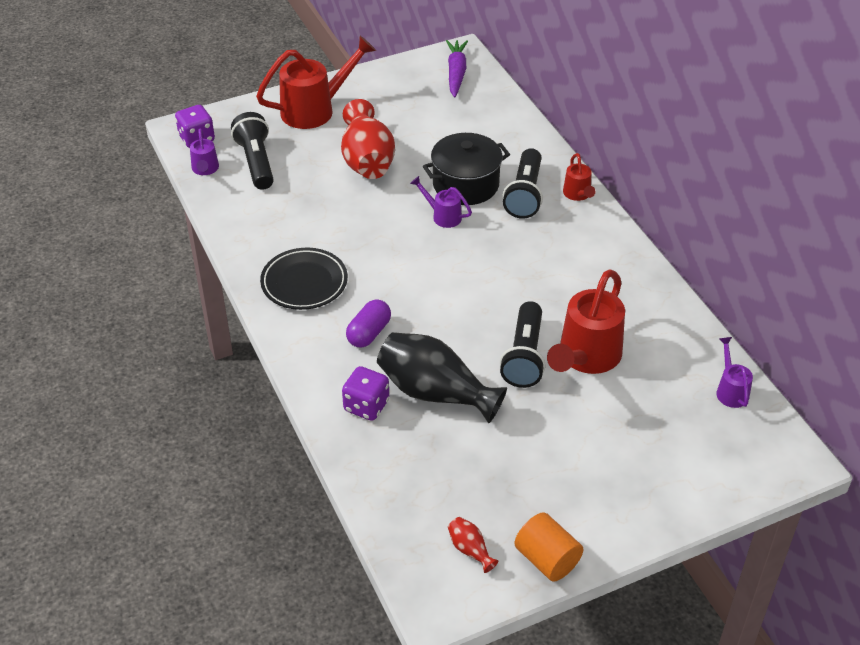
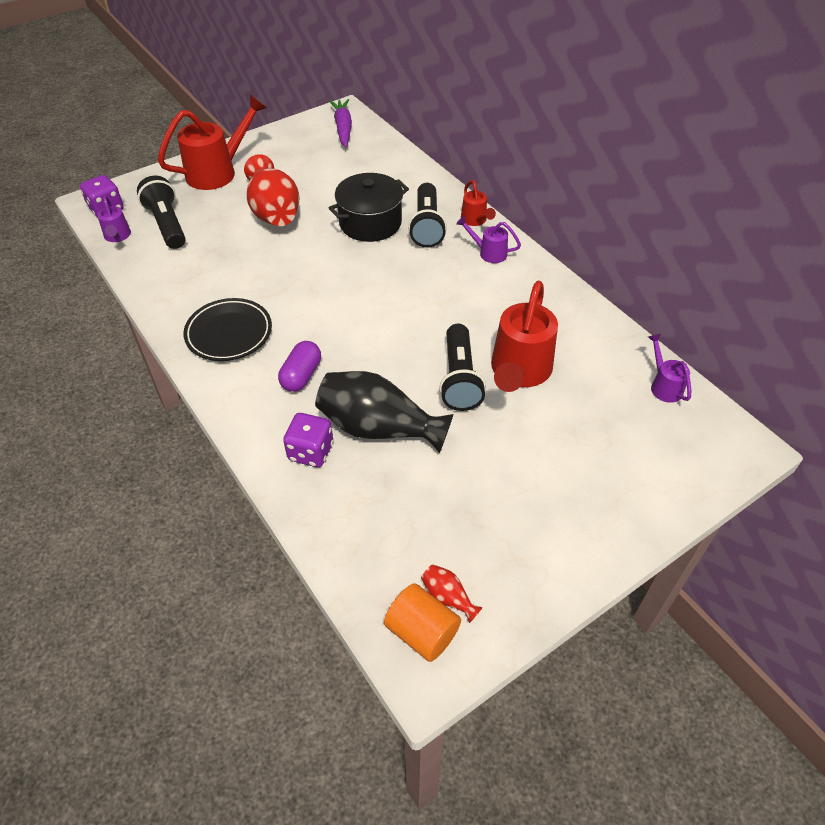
camera: 10 degrees left, 5 degrees up
(443, 216) = (354, 254): purple watering can -> purple watering can (488, 253)
(547, 559) = (531, 595): orange cylinder -> orange cylinder (422, 632)

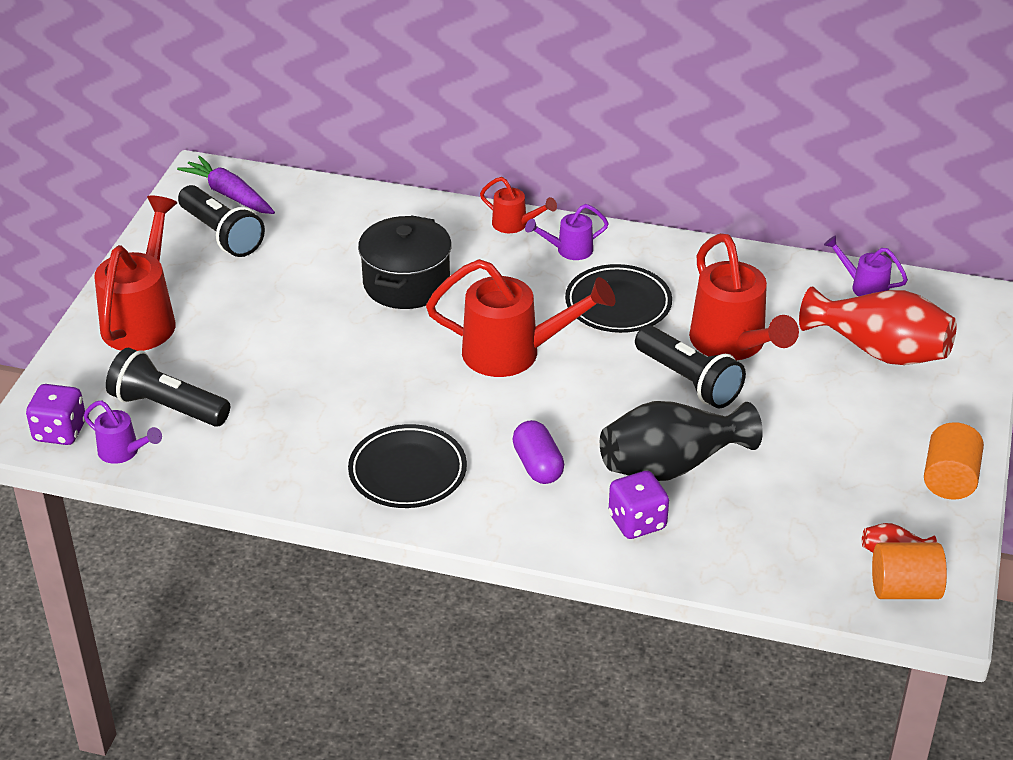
camera: 40 degrees left, 10 degrees down
(274, 211) = (278, 327): red vase -> red vase (879, 350)
(376, 297) = (513, 353): none -> red watering can
(427, 226) = (471, 255): black flashlight -> black flashlight (221, 234)
(477, 303) = (618, 304): none -> black plate
(558, 571) = (949, 479): none -> orange cylinder

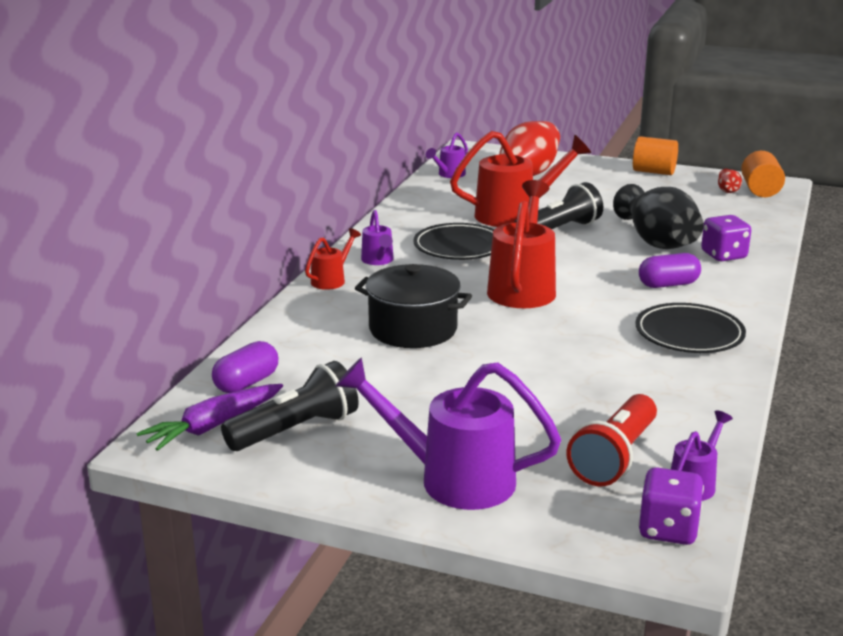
camera: 85 degrees left, 15 degrees down
(143, 318) = (453, 479): red watering can -> purple watering can
(167, 407) = (614, 457): black flashlight -> red flashlight
(299, 201) = (246, 383): none -> purple capsule

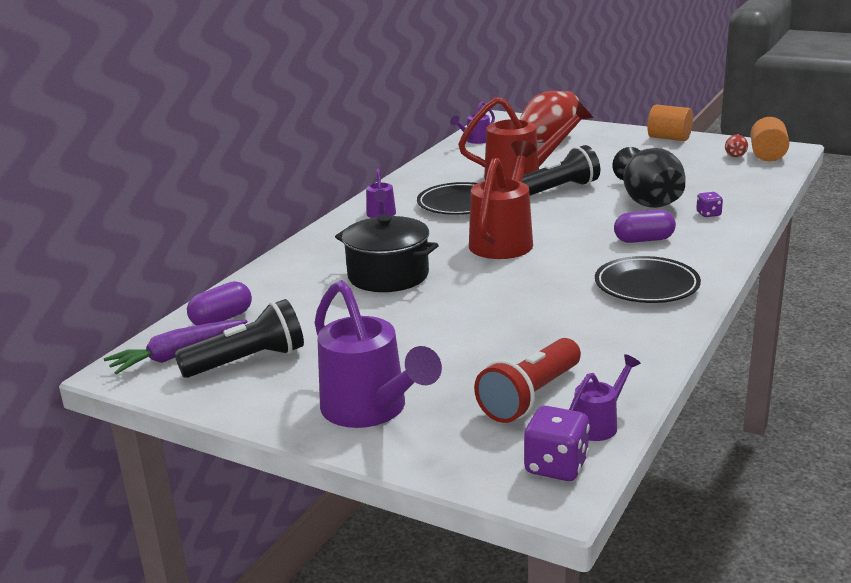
camera: 10 degrees right, 0 degrees up
(331, 280) = (333, 231): red watering can -> none
(453, 479) = (371, 410): purple watering can -> purple watering can turned 150 degrees counterclockwise
(723, 255) = (708, 214): purple dice -> purple dice, size x0.58

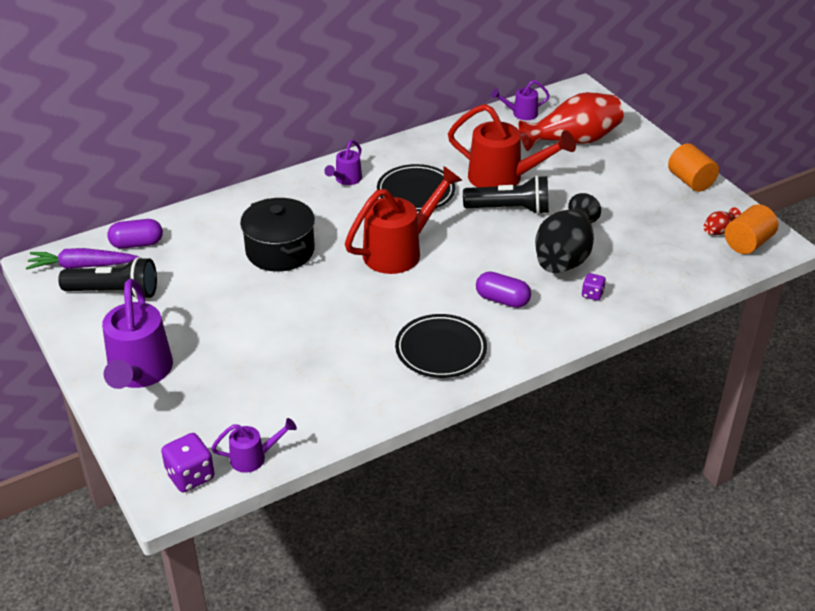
camera: 30 degrees right, 15 degrees up
(530, 397) = (240, 413): red flashlight -> none

